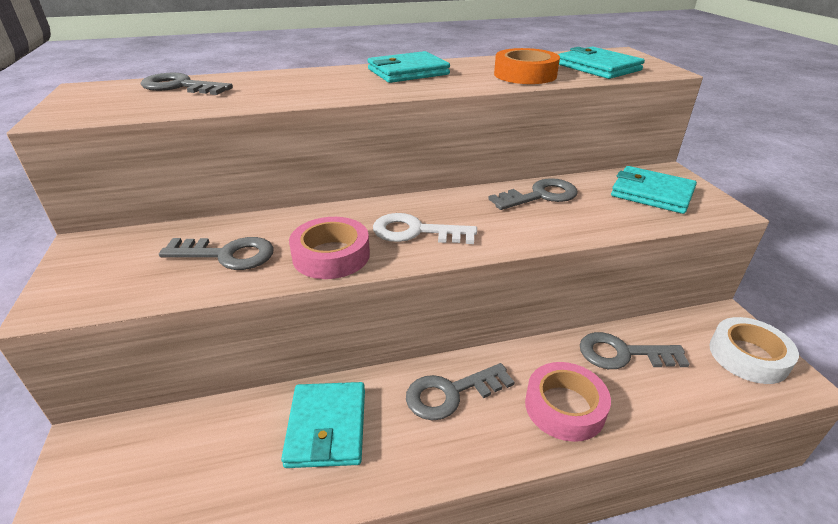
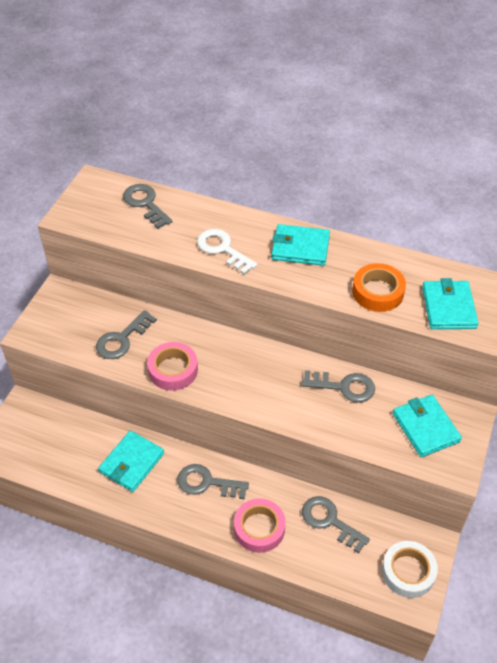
camera: 35 degrees right, 15 degrees up
(227, 255) = (122, 339): grey key -> grey key turned 90 degrees clockwise
(415, 232) = (233, 376): white key -> white key (222, 249)

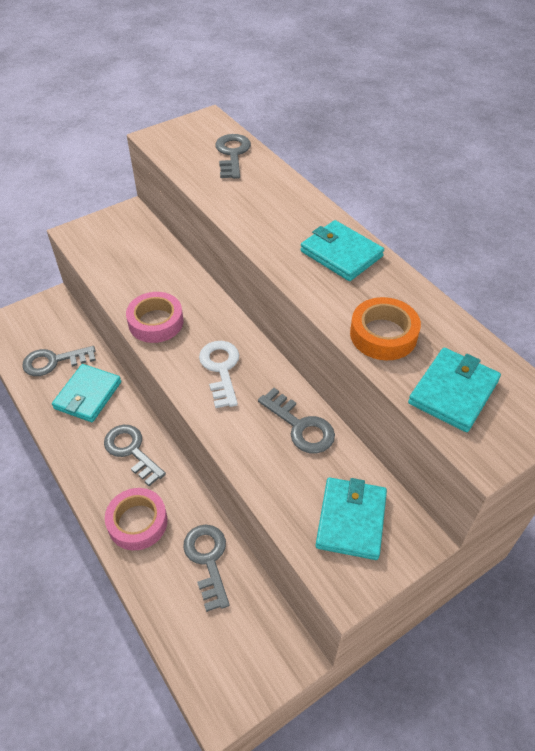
camera: 35 degrees right, 0 degrees up
(122, 339) = (140, 274): grey key -> grey key (54, 362)
(132, 463) = (88, 395): turquoise wallet -> turquoise wallet turned 45 degrees counterclockwise
(222, 249) = (262, 221): white key -> white key (221, 369)
(408, 572) = (239, 668): white tape -> none

